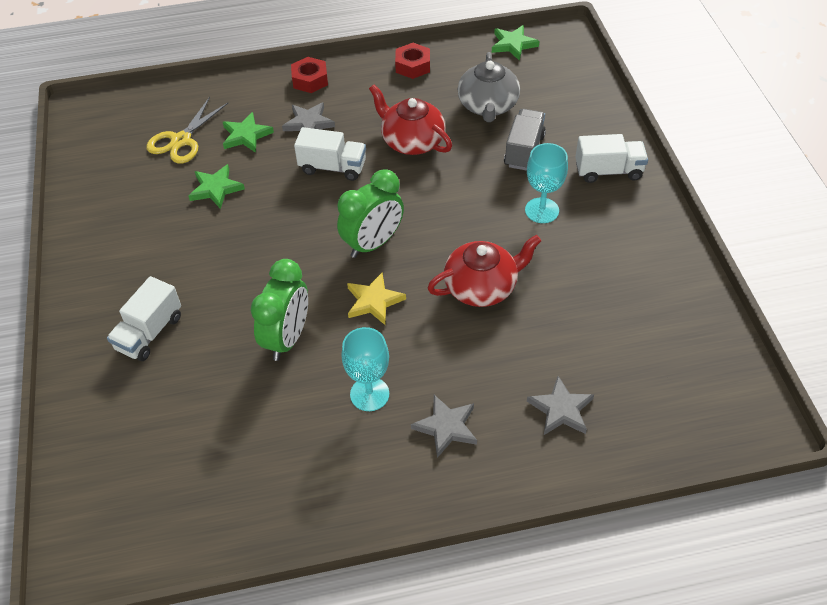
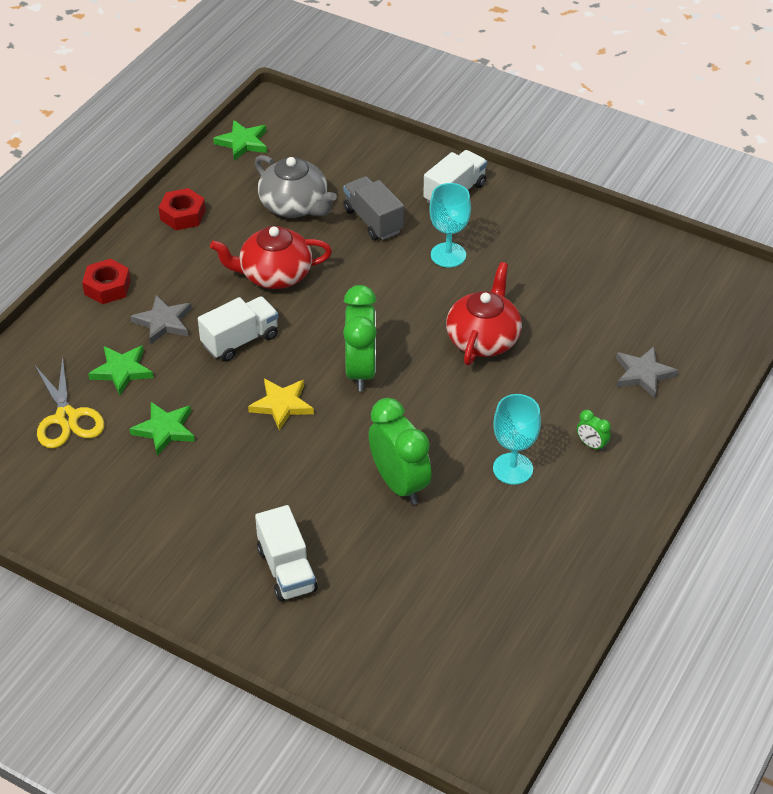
camera: 50 degrees left, 5 degrees down
(374, 301) = (423, 408): yellow star -> yellow star (282, 405)
(446, 427) = (591, 445): grey star -> green clock

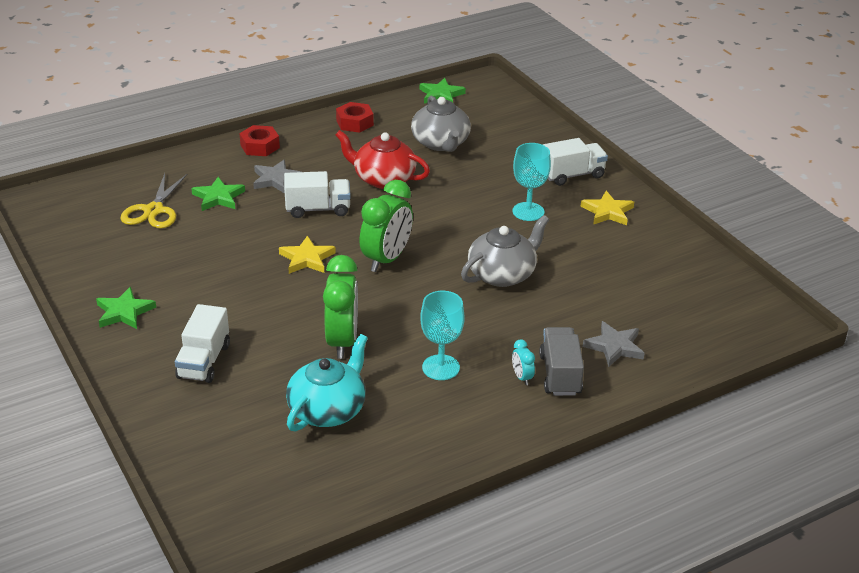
camera: 30 degrees right, 10 degrees down
(165, 430) = (210, 242): green star -> green star (124, 312)
(373, 221) = (490, 171): grey truck -> grey truck (560, 374)
(450, 564) = (328, 410): none -> turquoise teapot
(483, 339) = (502, 274): red teapot -> grey teapot
(521, 224) = (607, 212): none -> yellow star
(591, 445) = (522, 377): green clock -> turquoise clock

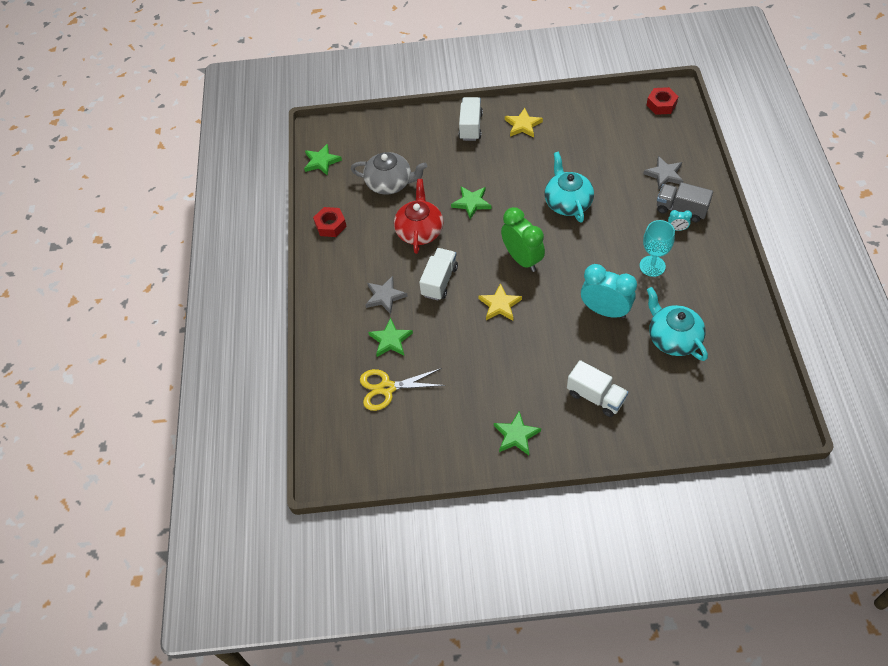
camera: 60 degrees left, 20 degrees up
(153, 210) = (387, 388): yellow scissors -> yellow scissors turned 135 degrees clockwise
(260, 146) = (330, 295): red nut -> red nut (661, 104)
(342, 341) = (605, 310): green clock -> turquoise clock
(383, 179) = (419, 231): red teapot -> red teapot turned 135 degrees clockwise
(450, 203) = (471, 203): none -> green star
(502, 274) = (567, 202): grey teapot -> turquoise teapot
(528, 211) = (502, 165): turquoise goblet -> none

